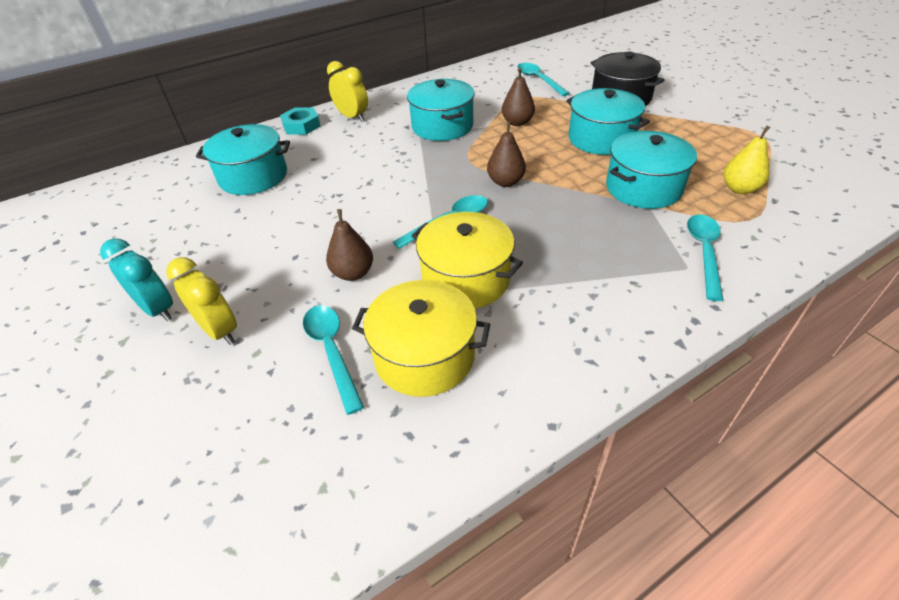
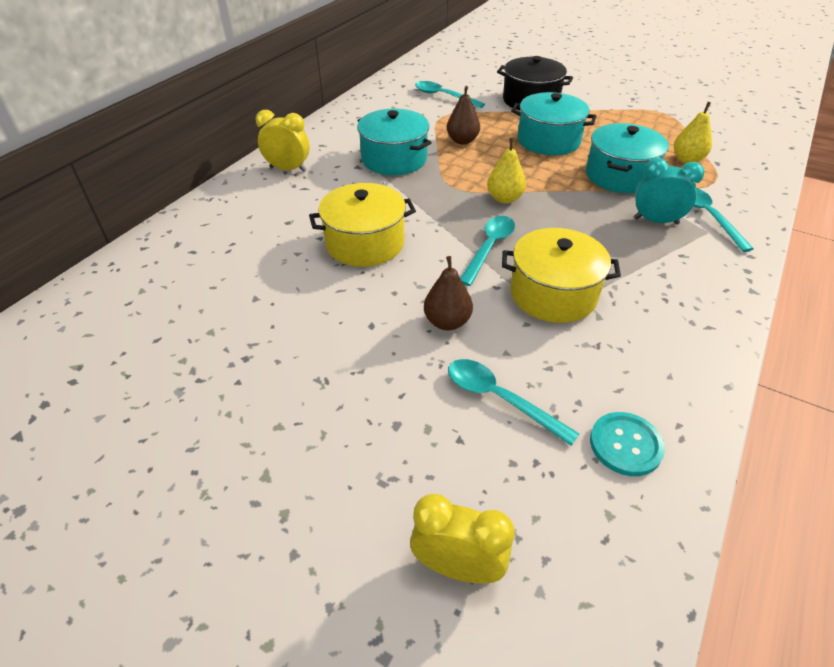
camera: 30 degrees left, 0 degrees up
(158, 309) = (273, 428): turquoise clock -> turquoise clock (656, 221)
(220, 331) = (368, 423): yellow clock -> yellow clock (457, 567)
(253, 176) = (236, 258): turquoise pot -> none
(301, 126) = (237, 190): turquoise nut -> none
(397, 435) = (625, 445): none -> turquoise button
(424, 356) = (583, 371): yellow pot -> yellow pot (365, 243)
(505, 182) = (504, 198): brown pear -> yellow pear

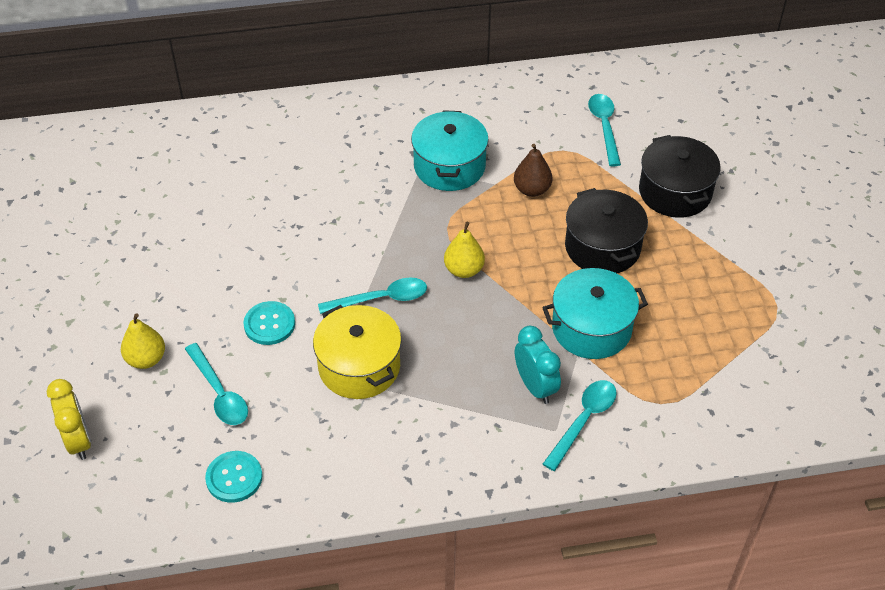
camera: 50 degrees right, 5 degrees up
(288, 169) = (364, 116): yellow clock -> none
(365, 243) = (314, 225): yellow pot -> none
(447, 322) = (269, 324): brown pear -> turquoise button
(499, 399) = (219, 393): turquoise spoon -> turquoise spoon turned 150 degrees clockwise
(548, 140) = (602, 247): turquoise pot -> black pot
(687, 159) = (684, 365): yellow pear -> yellow pear (146, 359)

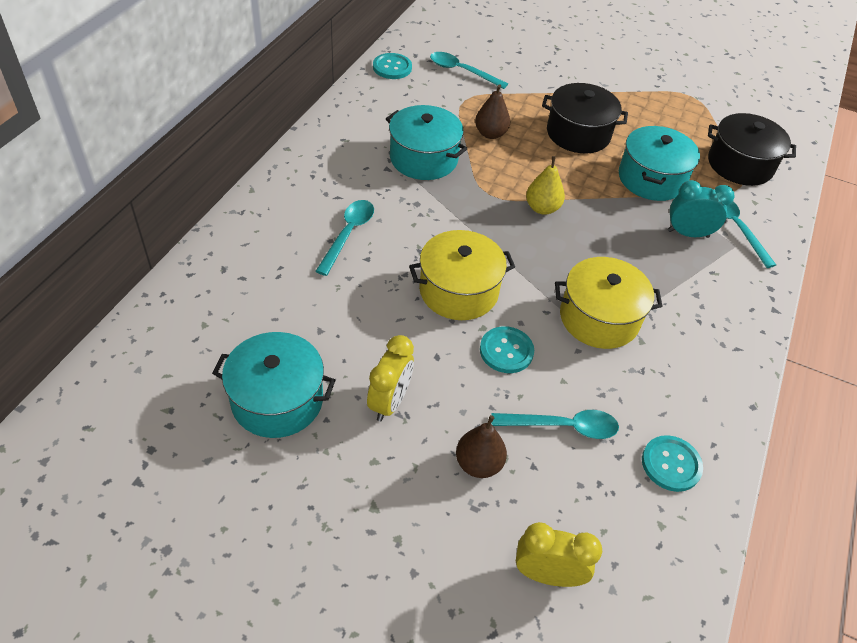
camera: 60 degrees left, 0 degrees up
(120, 226) = (277, 400): none -> turquoise pot
(146, 359) = (478, 464): yellow pear -> brown pear
(164, 283) = (389, 402): none -> yellow clock
(309, 265) = (458, 291): none -> yellow pot
(381, 299) = (534, 268): turquoise spoon -> turquoise spoon (348, 234)
(554, 83) = (392, 67): none -> turquoise button
(675, 192) = (555, 78): black pot -> black pot (740, 164)

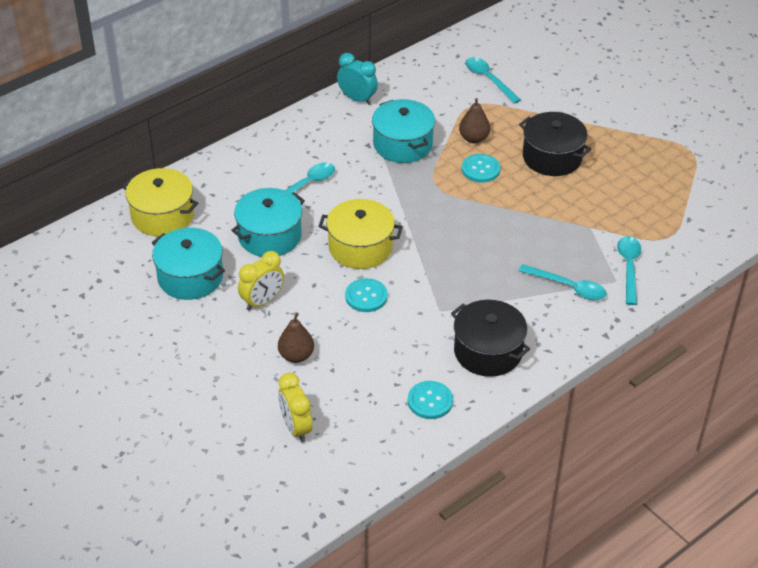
camera: 30 degrees right, 5 degrees down
(392, 67) = (429, 62): turquoise button -> turquoise button (480, 169)
(542, 208) = (472, 207): yellow pear -> none
(547, 574) = (296, 428): yellow clock -> yellow clock turned 150 degrees counterclockwise
(563, 426) = (370, 354): turquoise spoon -> turquoise spoon (568, 287)
(599, 318) = (454, 297): yellow pot -> yellow pot (162, 215)
(651, 179) = (587, 210): turquoise pot -> turquoise pot (269, 236)
(688, 233) = (581, 260): turquoise clock -> turquoise clock (357, 99)
(740, 164) = (682, 220): black pot -> black pot (488, 351)

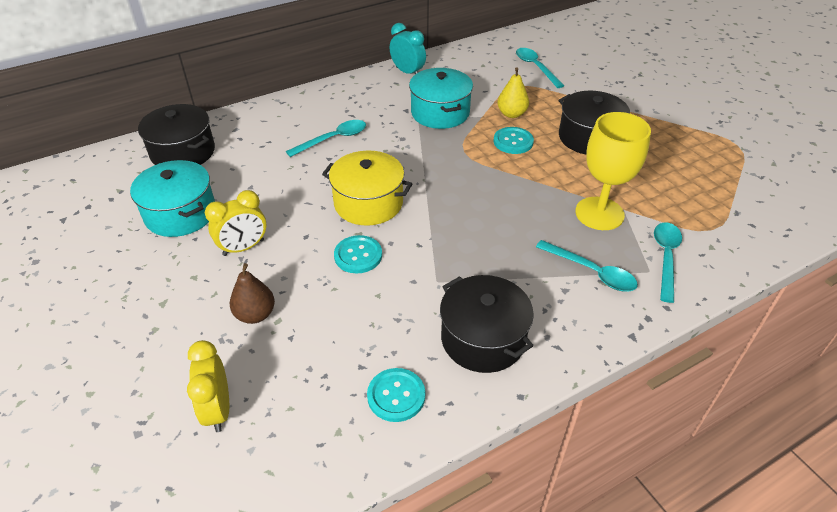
camera: 10 degrees right, 0 degrees up
(162, 215) = (183, 152): yellow pot -> black pot
(269, 236) = (279, 182): turquoise pot -> none
(473, 138) = (511, 114): brown pear -> yellow pear
(569, 234) = (599, 213): none -> yellow goblet

